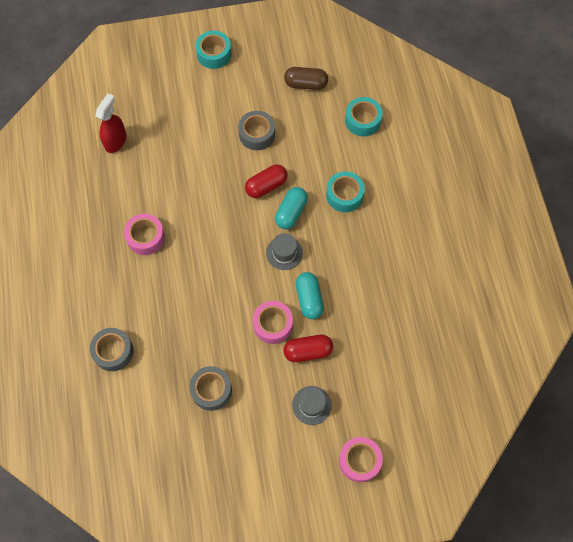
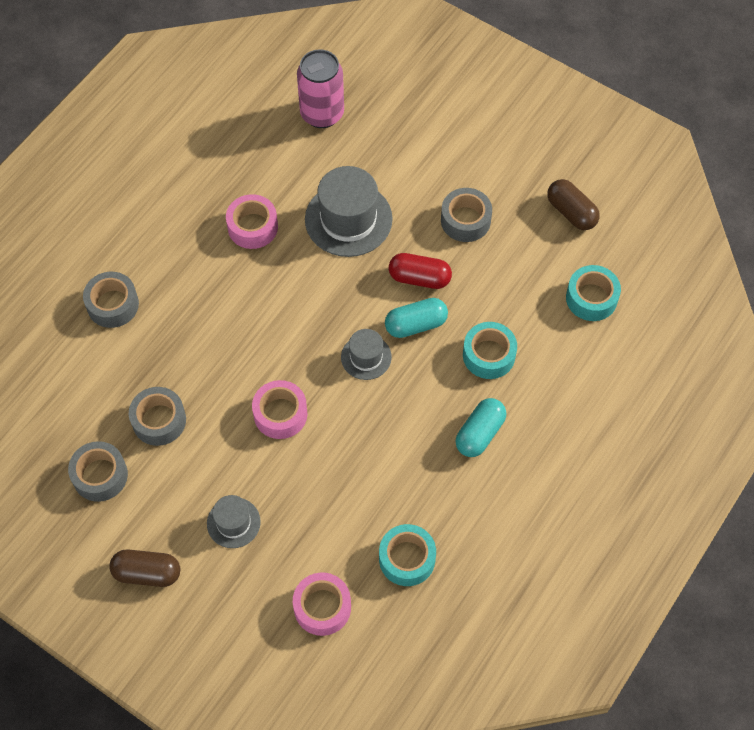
camera: 45 degrees right, 5 degrees down
(115, 141) = (322, 114): red spray bottle -> pink can
(194, 187) = (348, 219): none -> grey hat
(212, 451) = (100, 475): none -> grey tape
(214, 54) = (508, 107): turquoise tape -> turquoise tape (407, 559)
(296, 477) = (147, 573): none -> brown capsule
(308, 351) = (285, 470): red capsule -> none
(309, 299) = (341, 422): turquoise capsule -> turquoise capsule (480, 433)
(359, 461) = (220, 618): pink tape -> pink tape (322, 607)

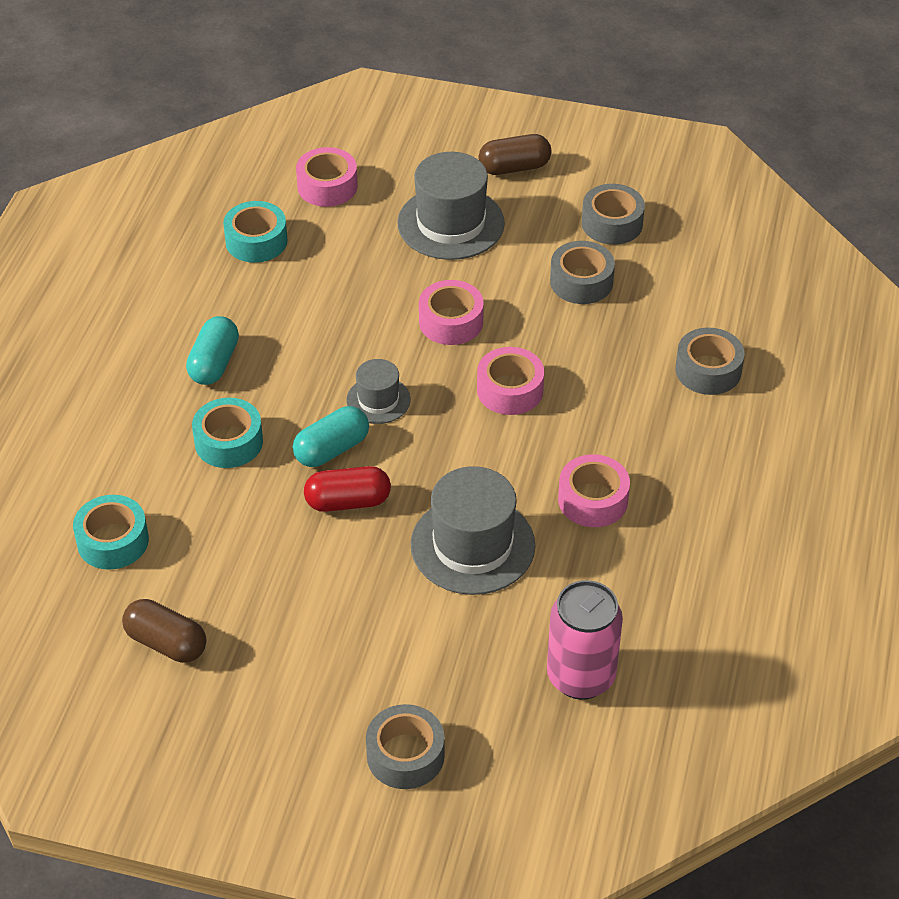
camera: 160 degrees right, 15 degrees down
(233, 522) = (451, 223): grey hat -> grey hat, size x1.82
(265, 334) = (510, 390): none -> pink tape
(465, 220) = (313, 589): grey tape -> grey tape (405, 755)

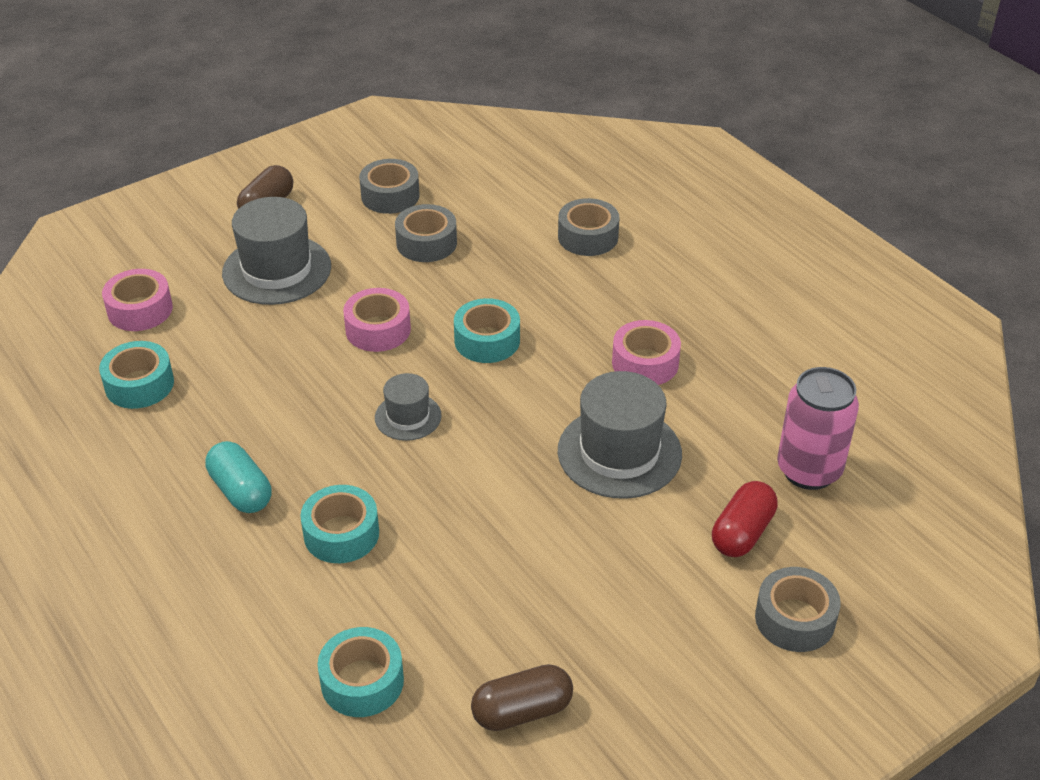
camera: 50 degrees left, 5 degrees down
(332, 449) = (427, 474): turquoise capsule -> none
(348, 501) = (494, 498): red capsule -> red capsule (742, 533)
(510, 390) = (487, 340): pink tape -> turquoise tape

